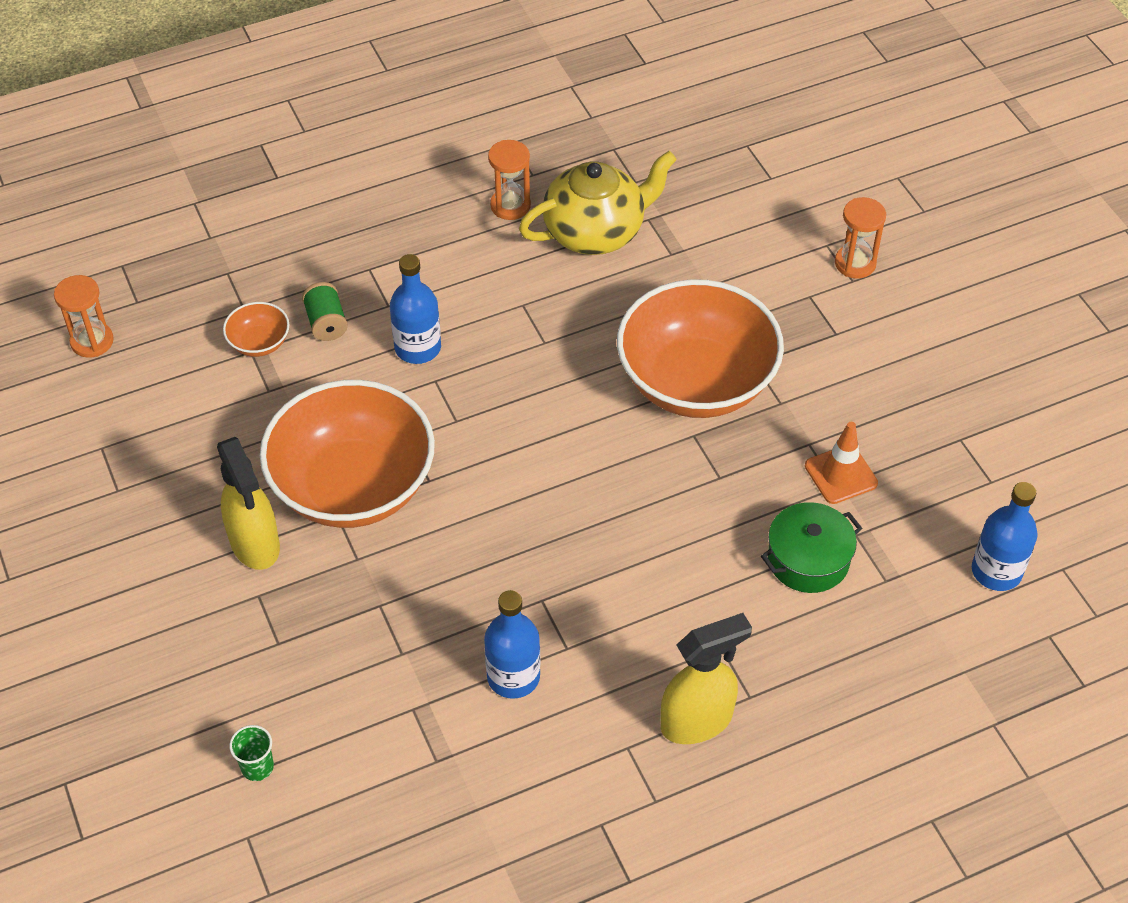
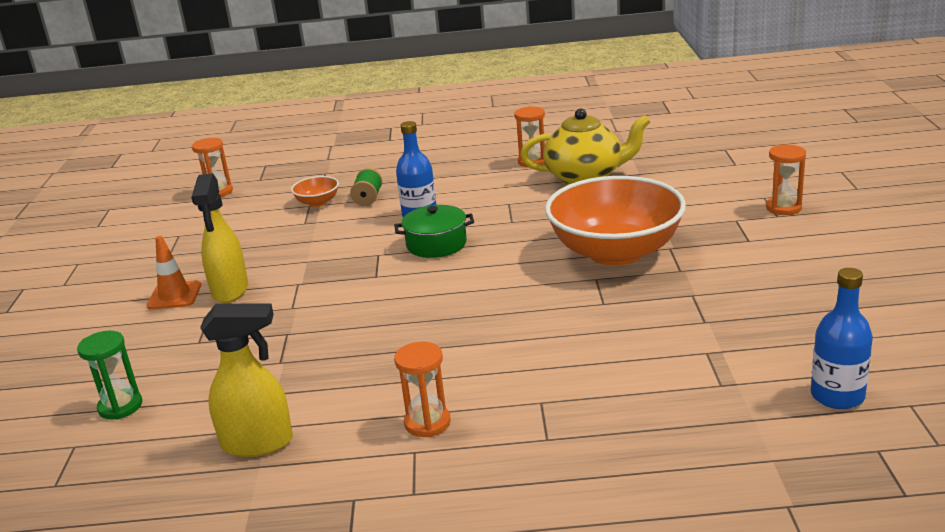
camera: 25 degrees right, 25 degrees down
(257, 767) = (120, 406): green cup -> green hourglass
(353, 486) = (320, 272): orange bowl -> none
(513, 677) = (353, 390): blue bottle -> none
(620, 705) = (427, 423): none -> orange hourglass
(697, 721) = (488, 446): yellow spray bottle -> yellow spray bottle (258, 443)
(808, 559) = (653, 361): green pot -> green pot (436, 244)
(841, 474) = (711, 315): orange traffic cone -> orange traffic cone (174, 296)

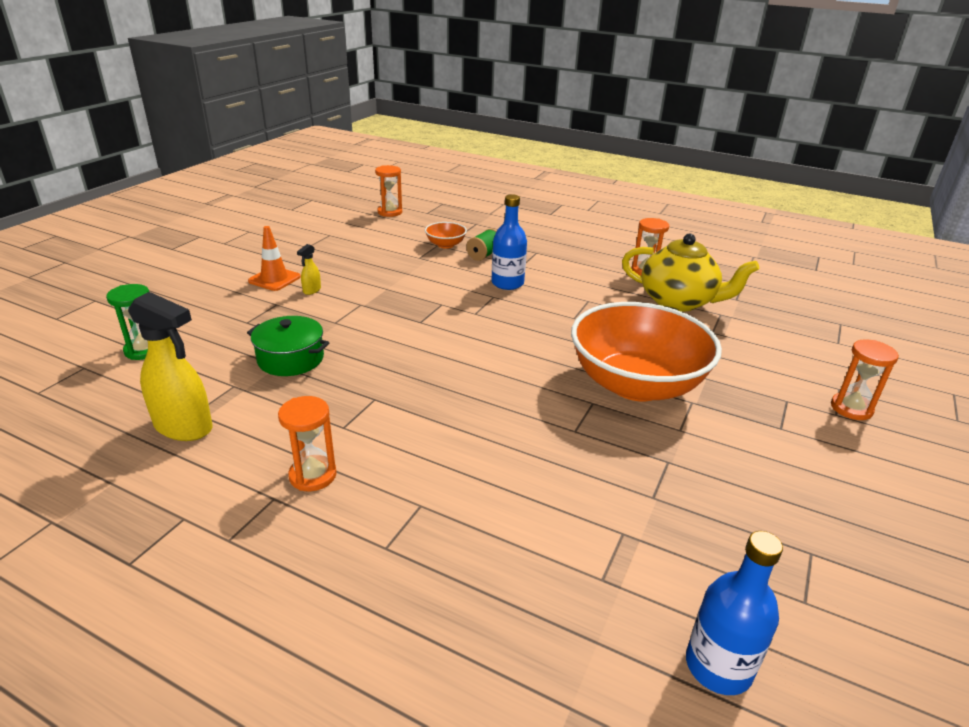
camera: 25 degrees right, 5 degrees up
(230, 290) = (311, 290): yellow spray bottle -> yellow spray bottle, size x0.46
(436, 244) = (493, 313): green pot -> green pot (291, 359)

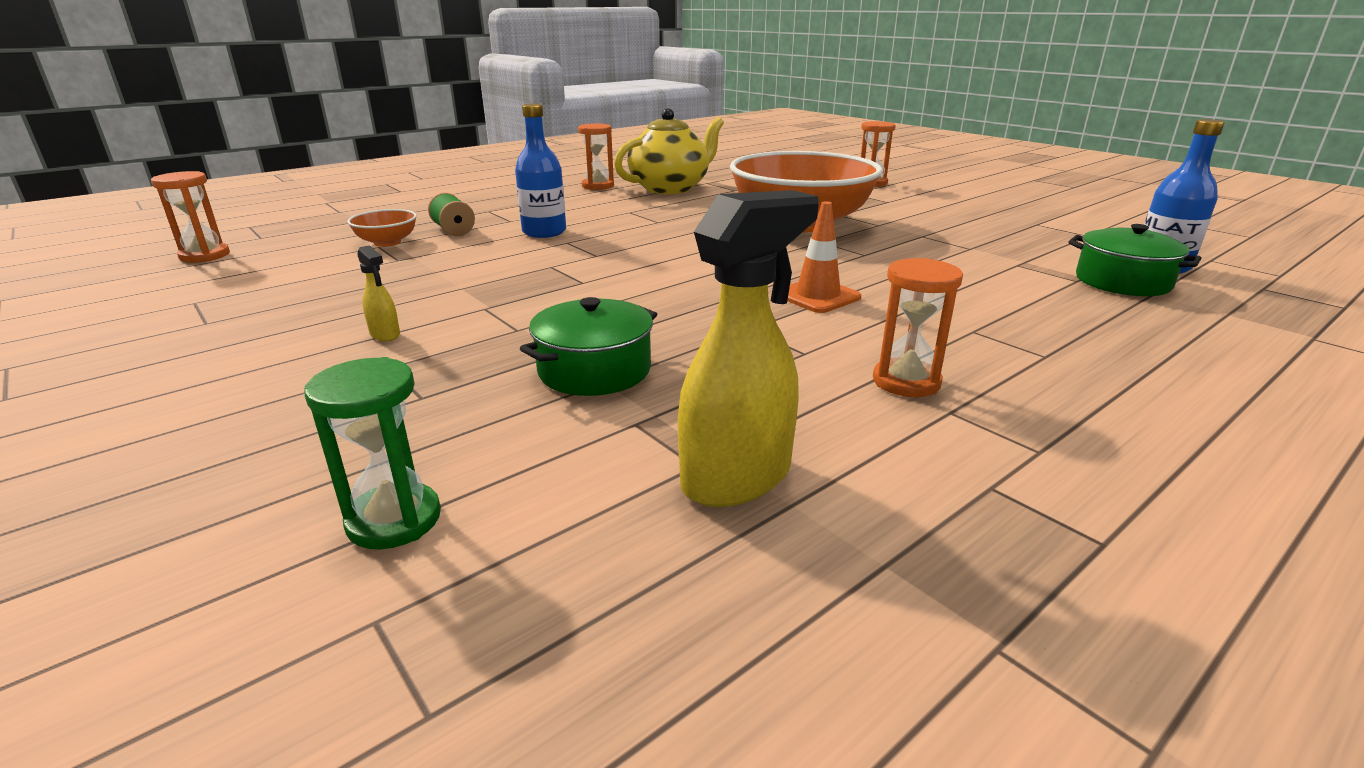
camera: 65 degrees left, 5 degrees down
(274, 279) = (288, 360): orange traffic cone -> orange traffic cone (817, 296)
(624, 619) = (1122, 282): none -> green pot

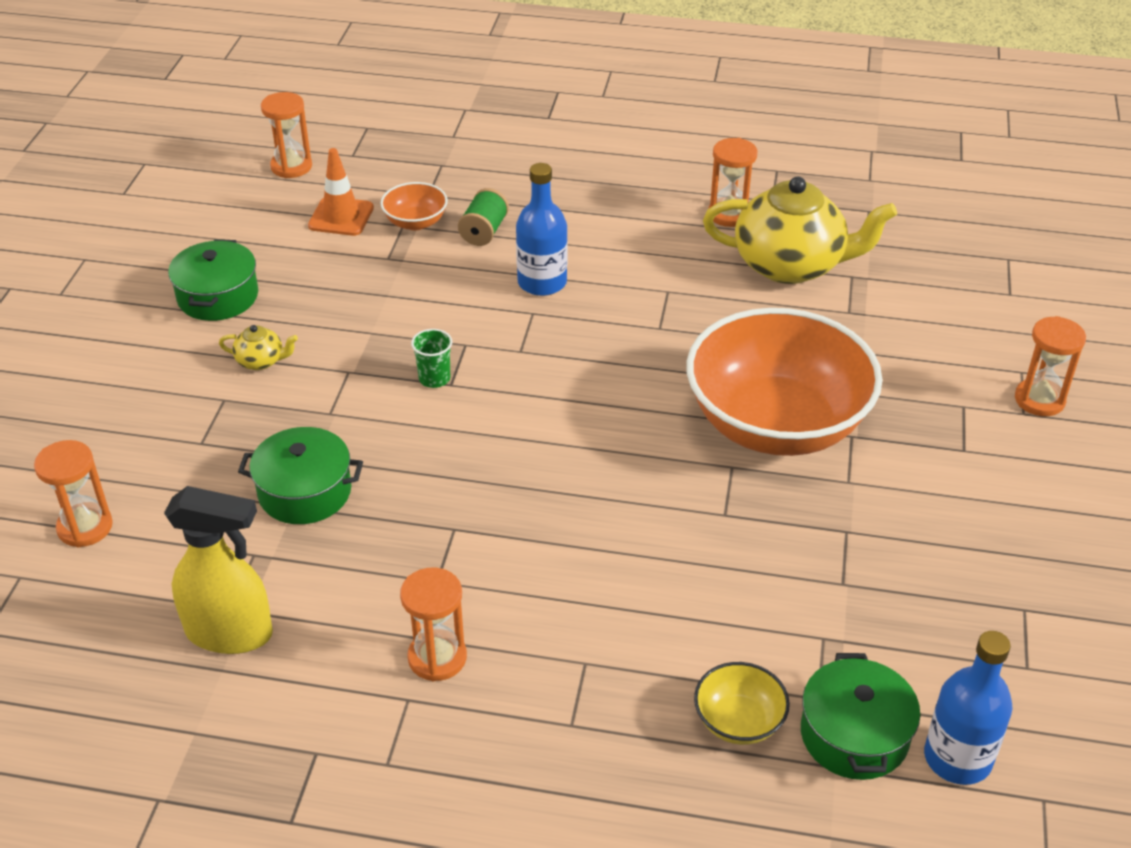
camera: 50 degrees right, 15 degrees up
(256, 325) = (218, 296): none -> green pot
(385, 335) = (261, 361): yellow spray bottle -> yellow teapot
(394, 520) = (85, 527): green hourglass -> orange hourglass
(564, 284) = (434, 378): none -> green cup
(817, 296) = (567, 534): orange traffic cone -> orange traffic cone (341, 217)
(1085, 305) = (738, 721): none -> yellow bowl

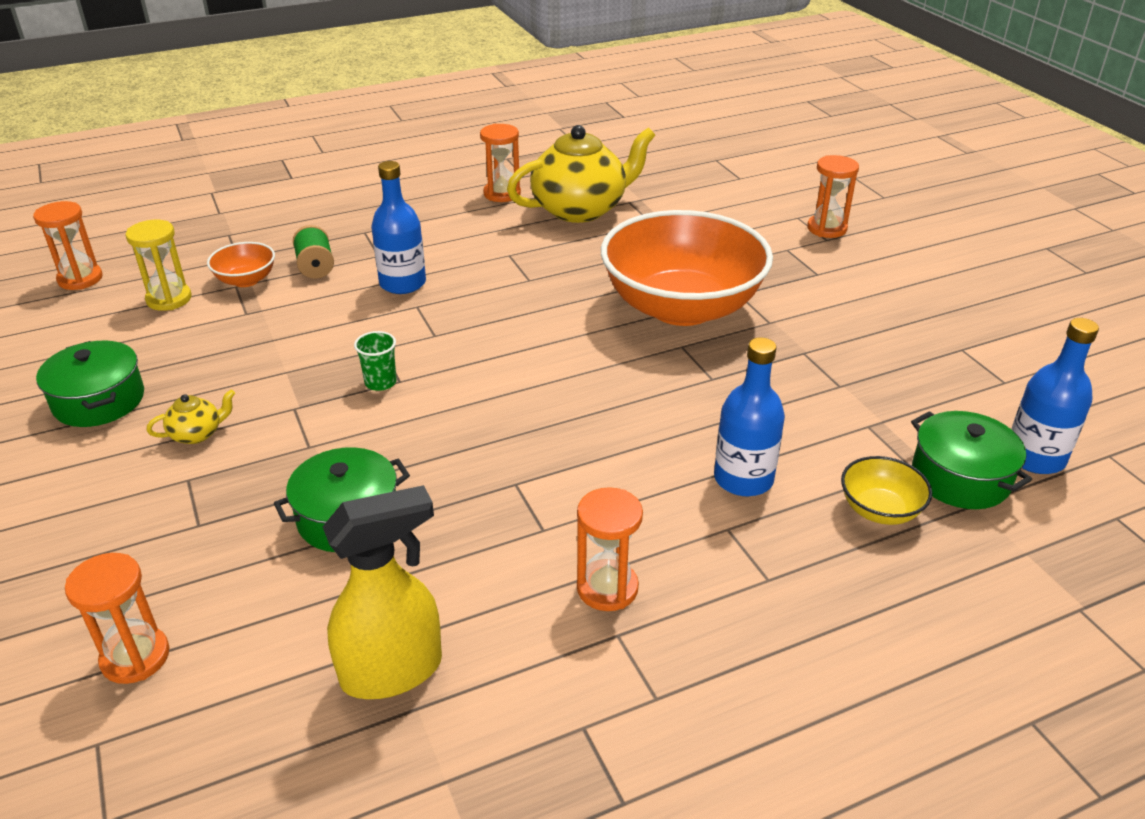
camera: 35 degrees left, 5 degrees down
(341, 217) = (169, 299): orange traffic cone -> yellow hourglass
(647, 626) = (743, 479): none -> blue bottle

